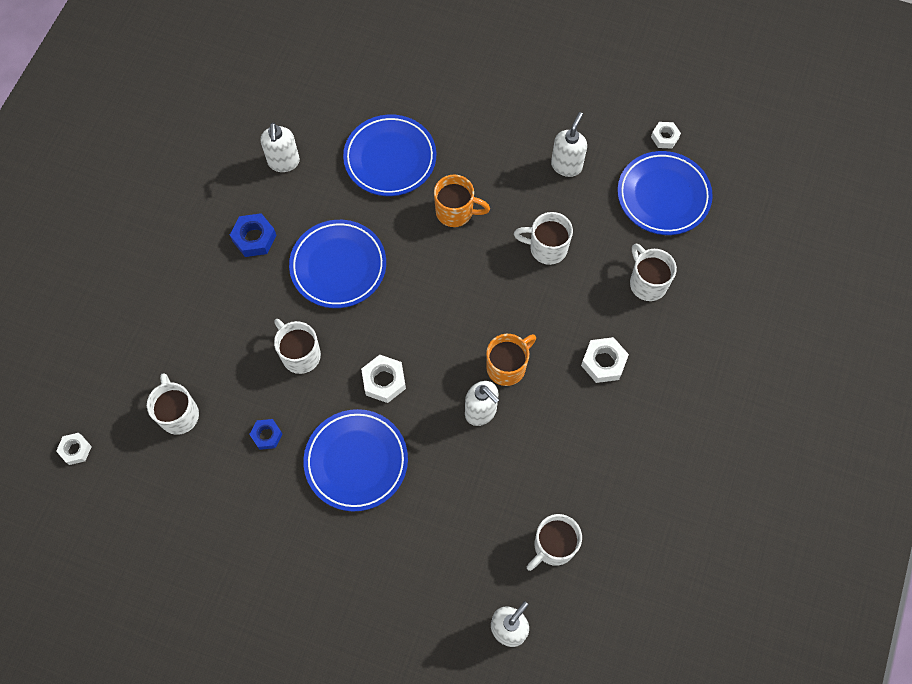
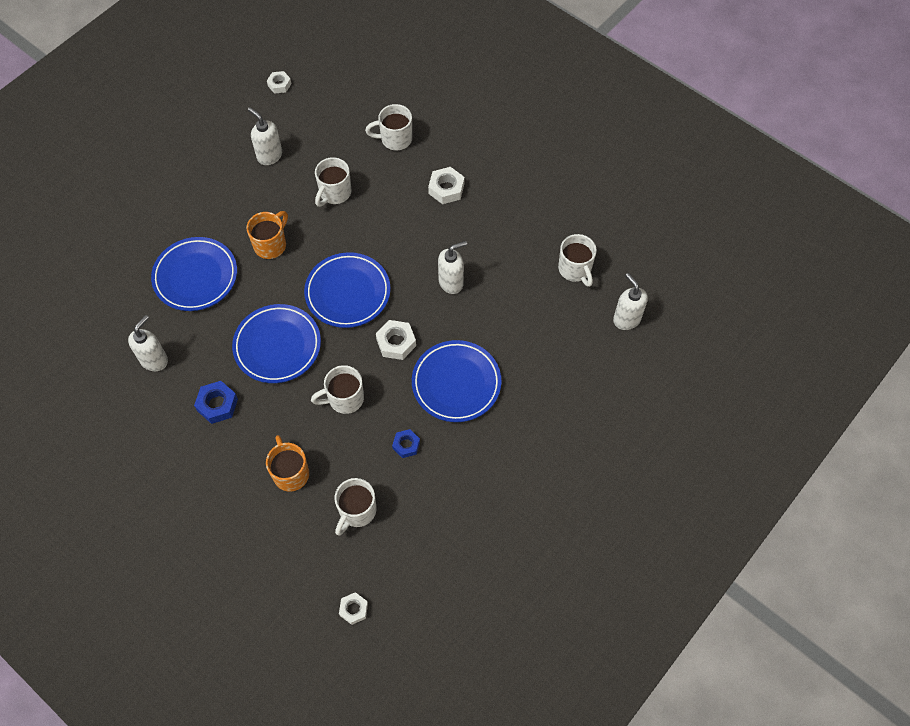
camera: 70 degrees left, 5 degrees down
(179, 414) = (357, 511): white mug -> white mug turned 60 degrees counterclockwise
(284, 162) = (154, 360): white soap dispenser -> white soap dispenser turned 75 degrees counterclockwise
(507, 366) = (422, 252): orange mug -> orange mug (290, 473)
(663, 196) = (328, 103): blue plate -> blue plate (348, 293)

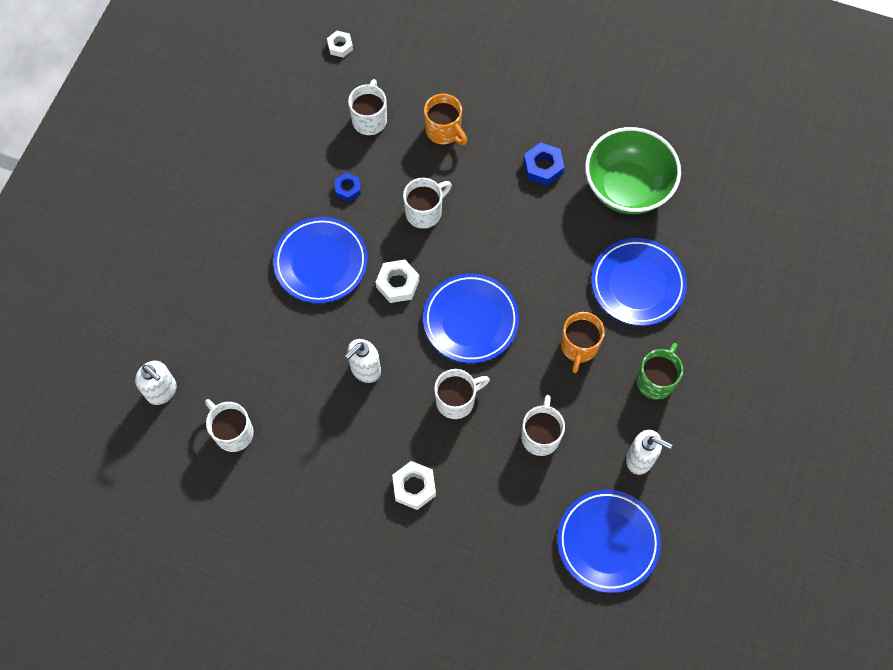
camera: 160 degrees right, 5 degrees up
(154, 360) = (627, 188): white soap dispenser -> green bowl
(225, 202) = (656, 380): none -> green mug
(277, 346) = (515, 241): blue plate -> blue plate (608, 542)
(279, 84) = (683, 568): white nut -> none
(395, 139) = (503, 537): white mug -> white mug (456, 400)

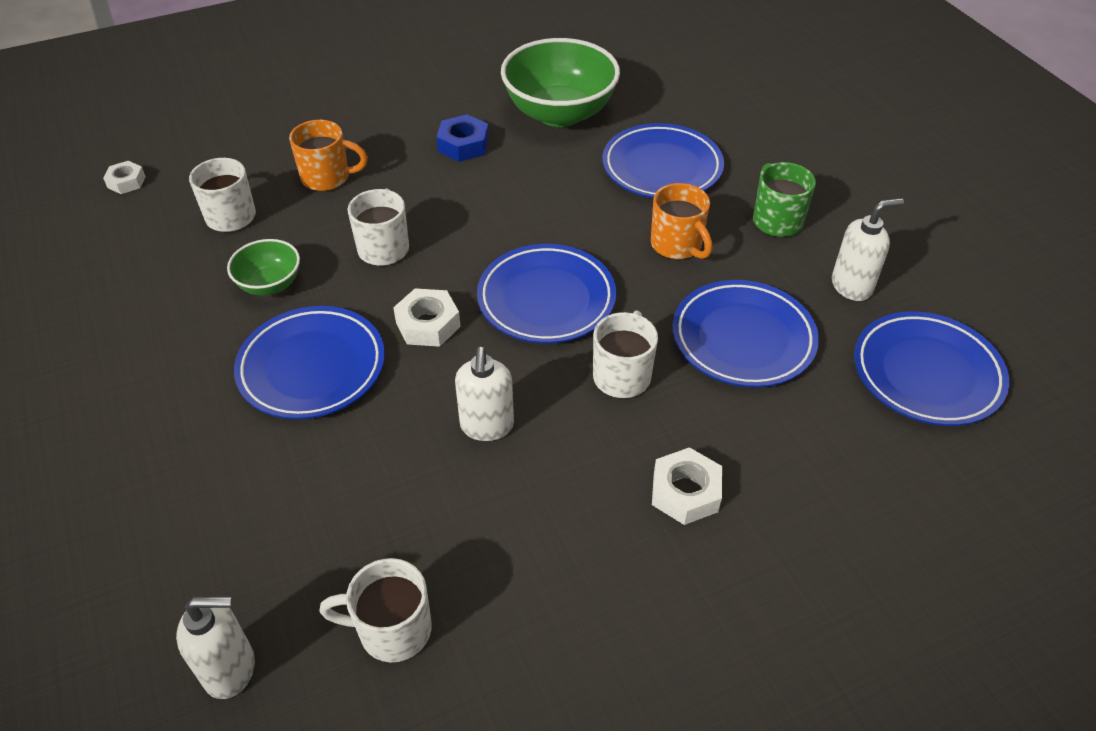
camera: 45 degrees left, 20 degrees down
(348, 189) = (270, 284): blue nut -> green bowl
(540, 435) = (743, 339): white mug -> blue plate

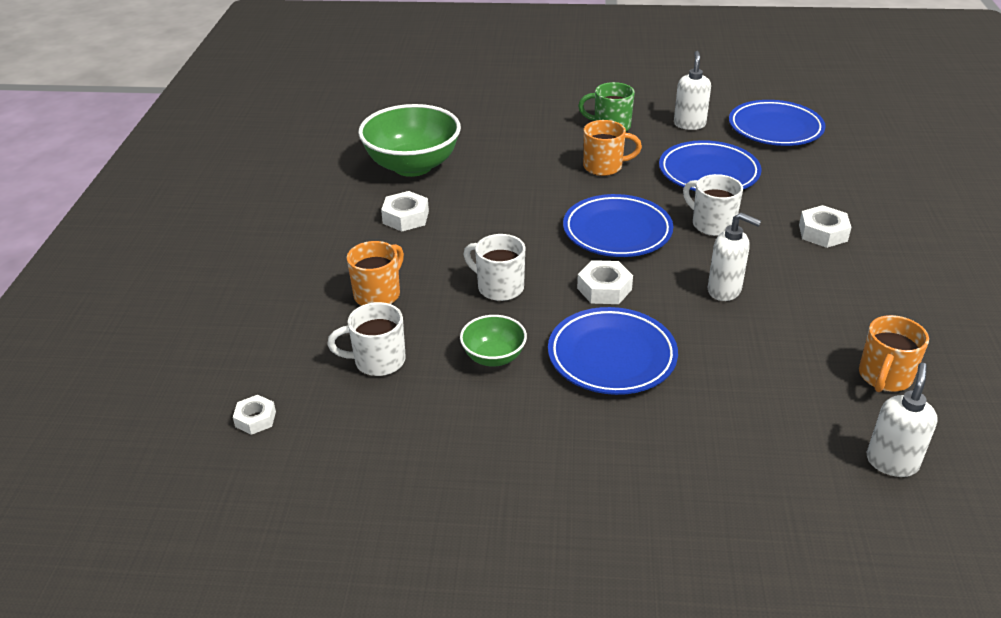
camera: 60 degrees left, 10 degrees down
(392, 630) = (884, 377): white mug -> orange mug
(463, 145) = (405, 217): blue nut -> white nut
(662, 168) = (519, 147): blue plate -> none

